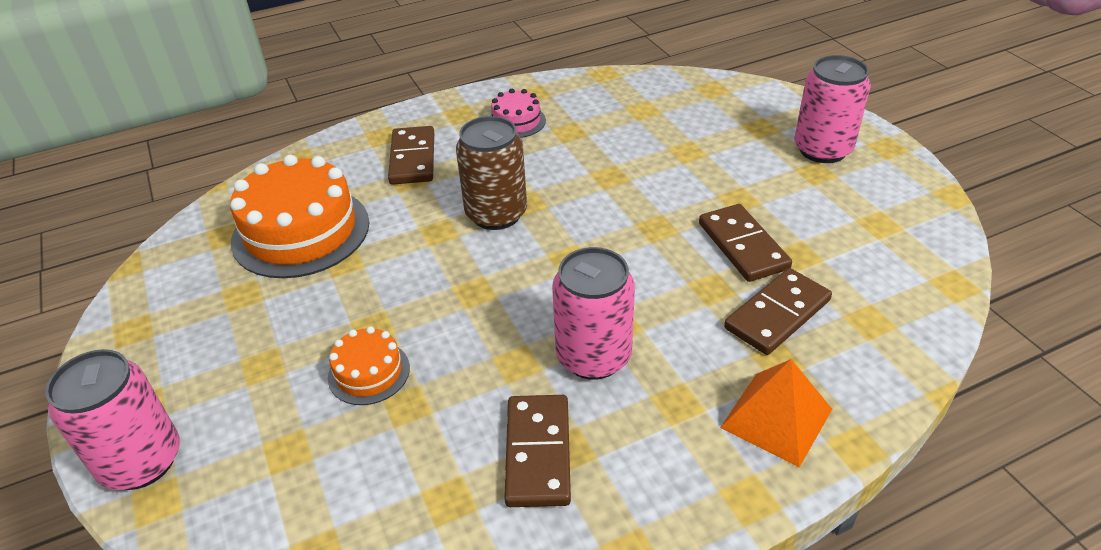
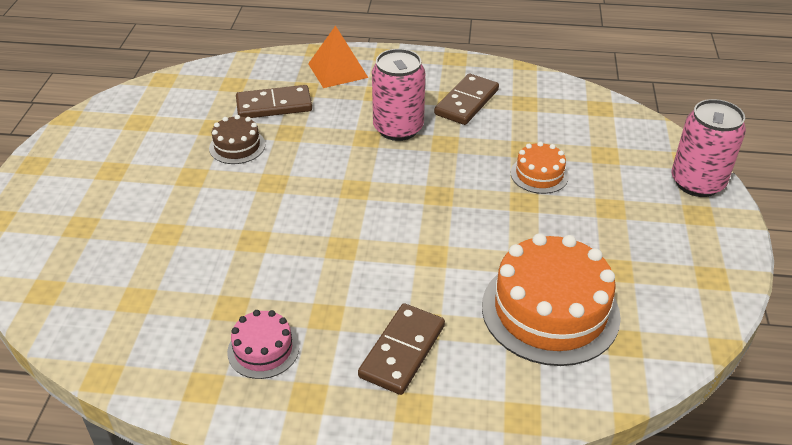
camera: 150 degrees left, 0 degrees up
(496, 214) = (374, 248): brown can -> none
(742, 246) = (237, 146): brown domino -> brown cake
(822, 150) = (76, 184): pink can -> none

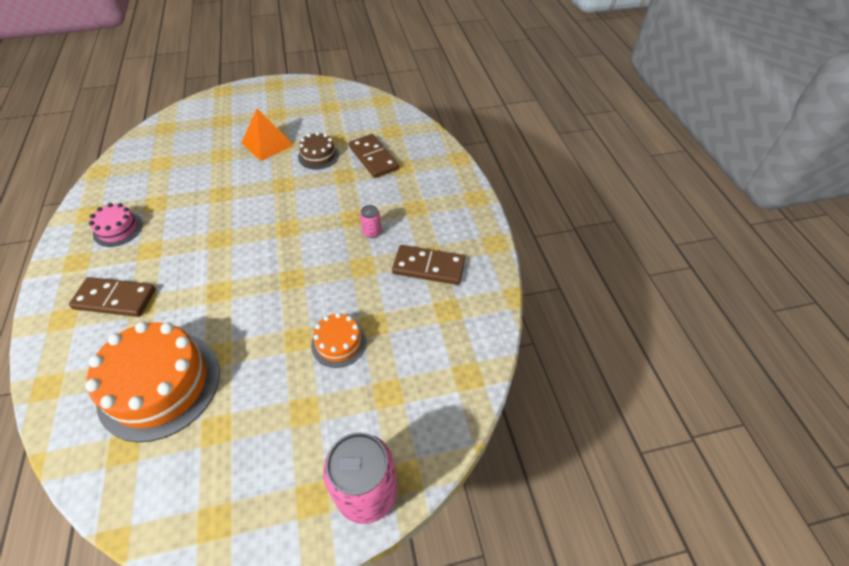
camera: 70 degrees right, 10 degrees up
(337, 70) = (436, 177): orange pyramid -> orange pyramid (267, 143)
(398, 128) = (371, 232): pink can -> pink can, size x0.45

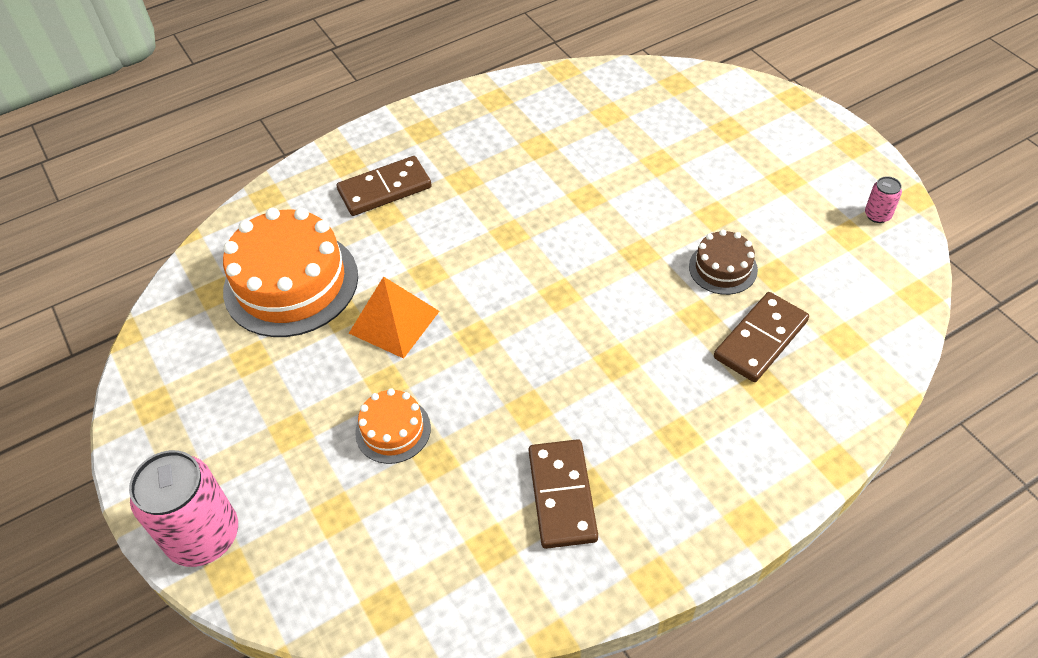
camera: 75 degrees right, 0 degrees up
(115, 299) = (384, 189): brown domino -> brown domino turned 75 degrees clockwise
(118, 229) = (483, 136): pink cake -> none
(267, 143) = (712, 198): orange pyramid -> orange pyramid (394, 322)
(371, 232) = (598, 396): pink can -> pink can (877, 215)

